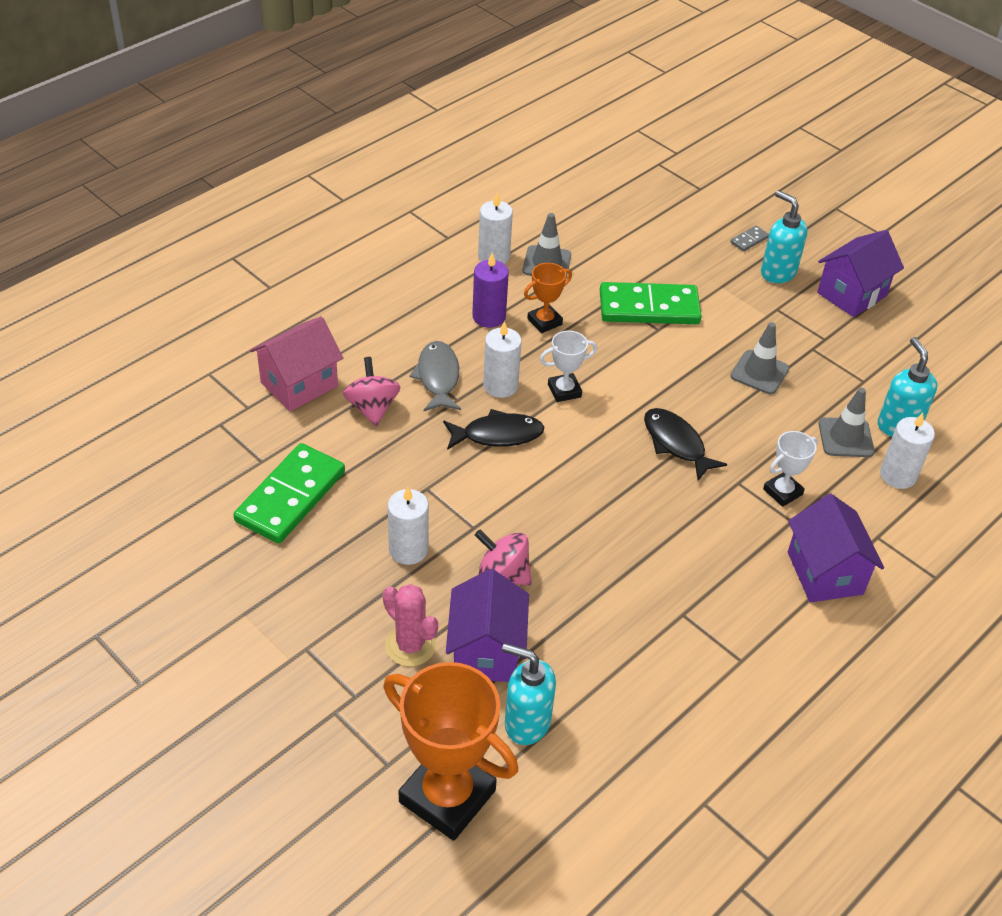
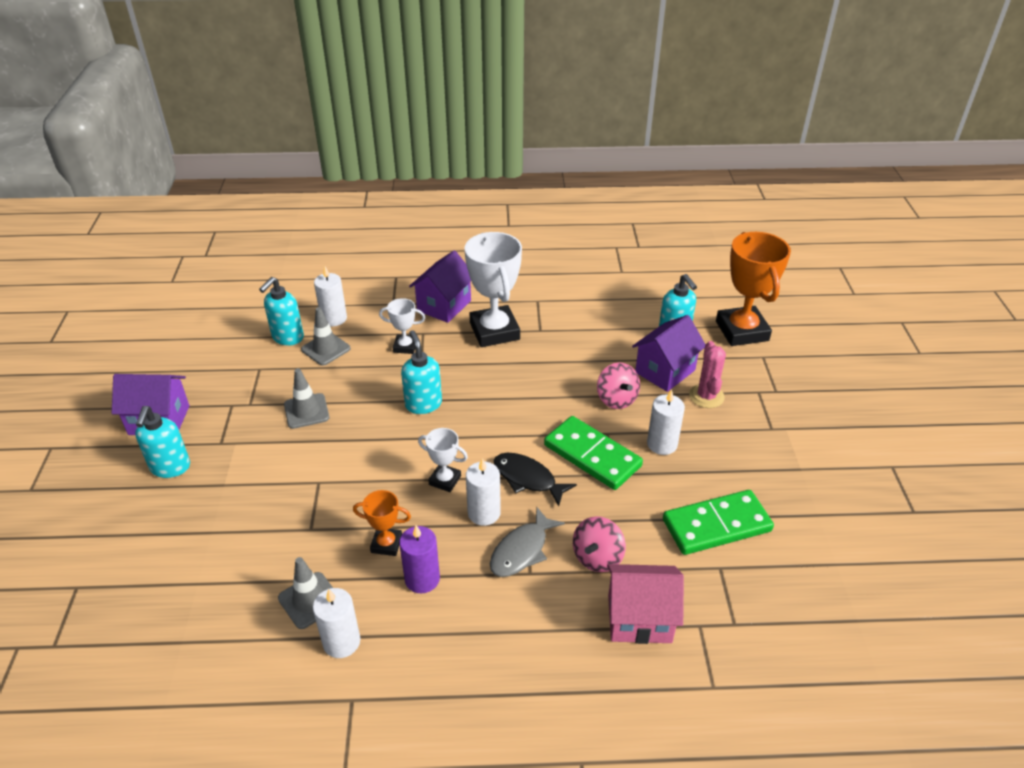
camera: 135 degrees left, 5 degrees down
(649, 307) = (298, 503): green domino -> green domino (592, 456)
(676, 443) = (423, 404): black fish -> turquoise soap dispenser
(726, 576) = (494, 331): none -> white trophy
(749, 240) = (137, 507): grey domino -> none

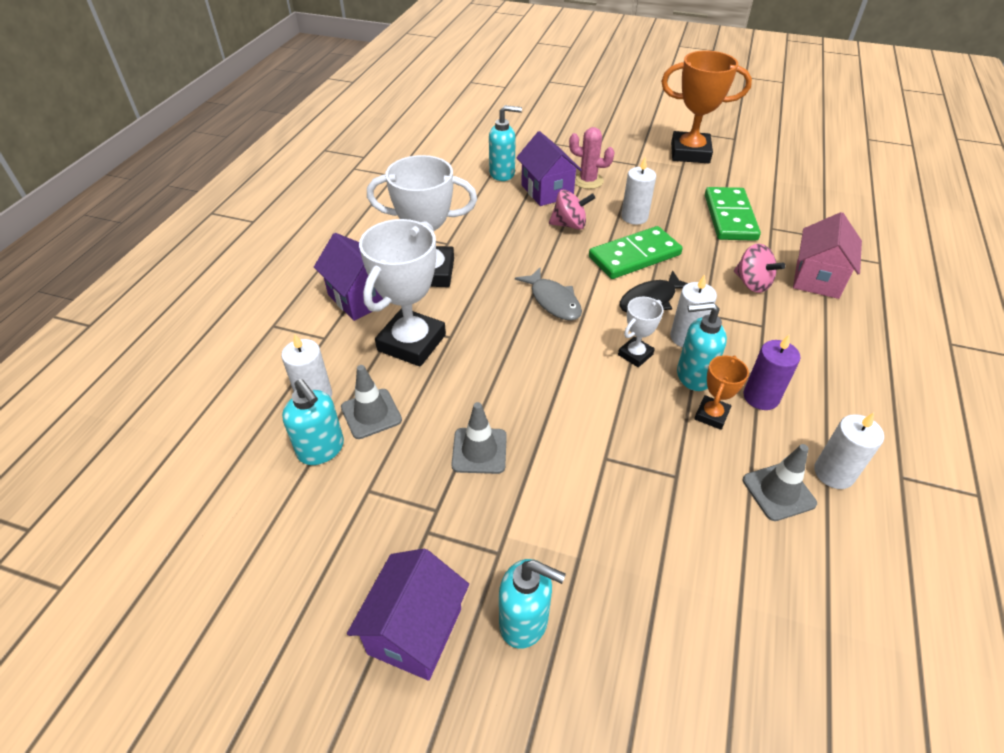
camera: 70 degrees left, 5 degrees up
(405, 346) = (411, 342): white trophy -> white trophy, size x2.02
(423, 404) = (516, 347): turquoise soap dispenser -> turquoise soap dispenser (693, 376)
(522, 550) = (737, 324): grey fish -> grey fish (553, 301)
(742, 331) = (518, 142): orange trophy -> orange trophy (690, 153)

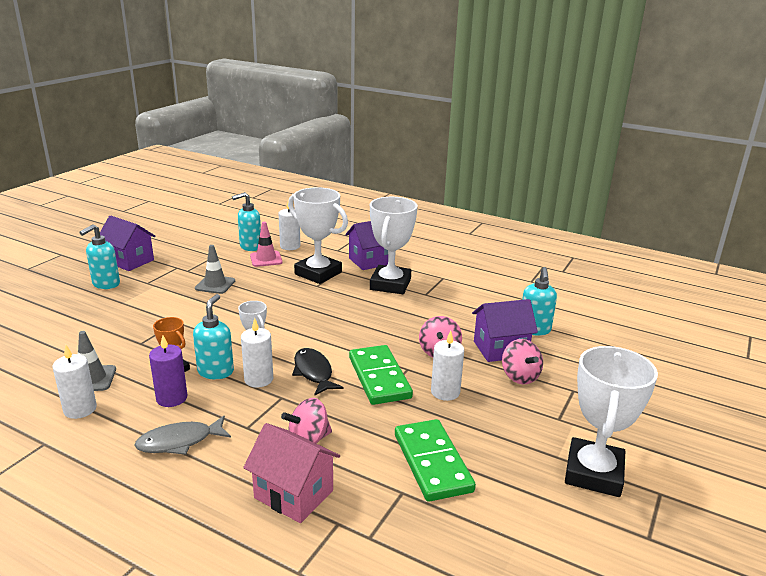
camera: 100 degrees right, 20 degrees down
(371, 414) = (266, 259): grey traffic cone -> pink traffic cone
(553, 301) = (335, 327): grey fish -> grey fish (179, 442)
(588, 181) = (520, 376): pink cactus -> pink spinning top
(690, 153) = (593, 473): orange trophy -> white trophy
(730, 217) = (432, 462): green domino -> green domino turned 60 degrees clockwise

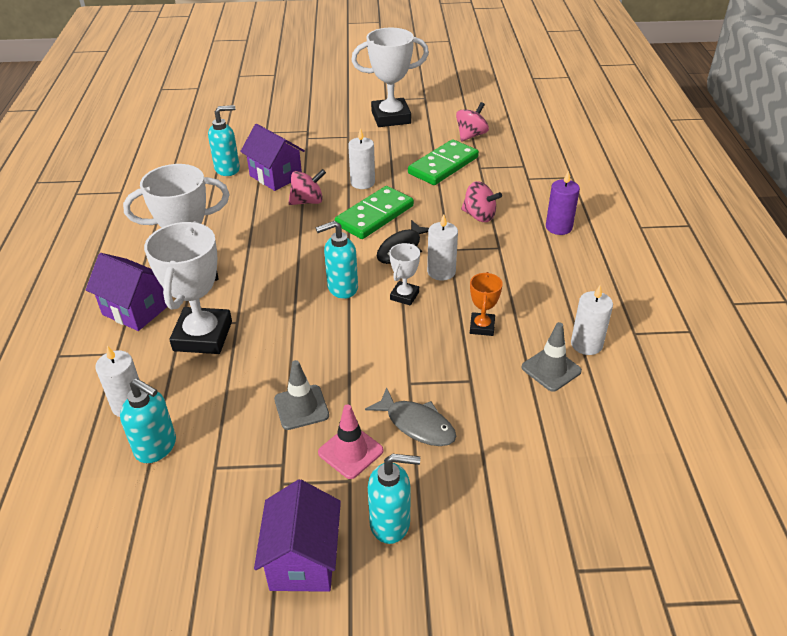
camera: 120 degrees left, 15 degrees up
(171, 398) = (515, 303): purple candle -> purple candle (558, 227)
(179, 442) = (549, 268): grey fish -> grey fish (417, 424)
(216, 371) = (457, 301): turquoise soap dispenser -> turquoise soap dispenser (342, 288)
(266, 259) = (190, 405): pink traffic cone -> pink traffic cone (350, 452)
(294, 494) = (528, 200): pink house -> none
(520, 376) = (309, 159): pink spinning top -> pink spinning top (471, 135)

